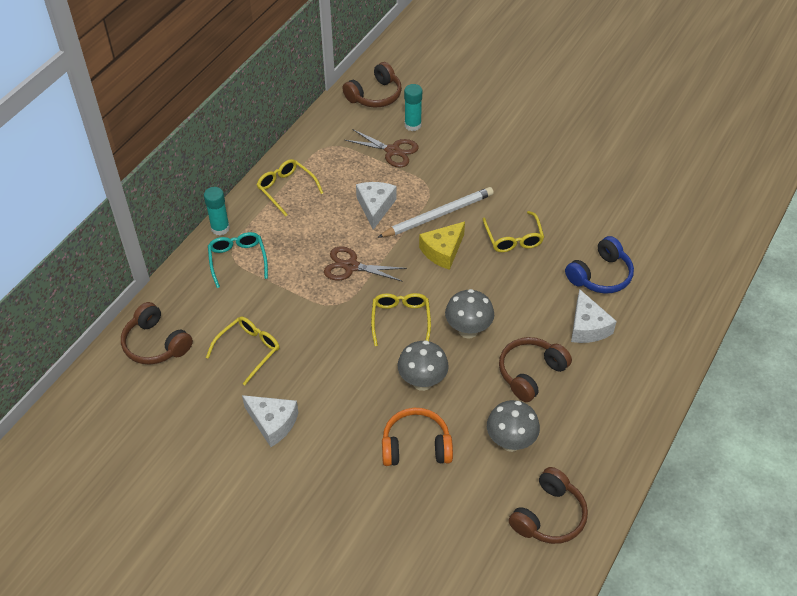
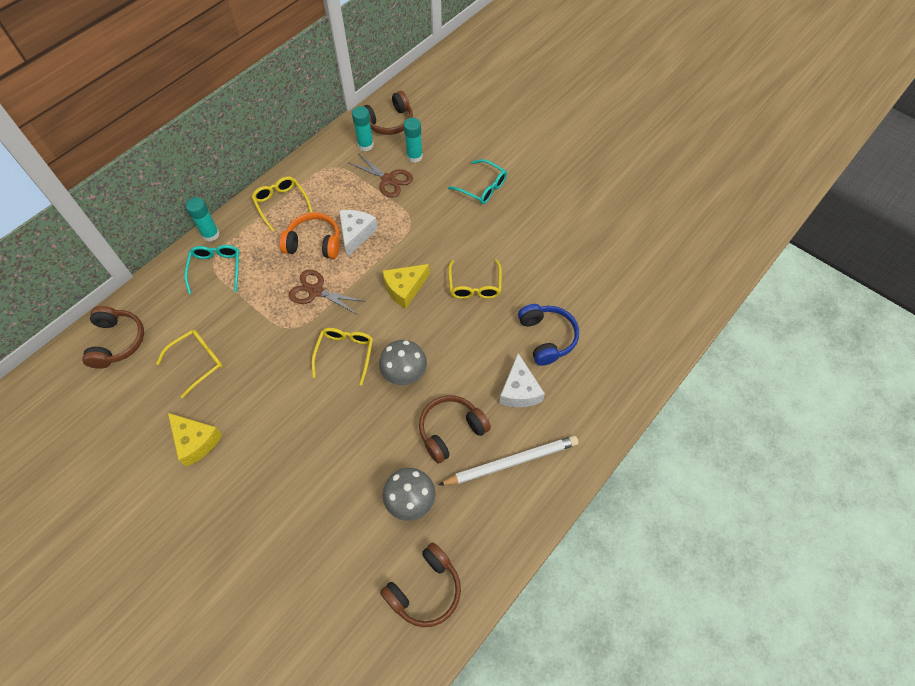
camera: 10 degrees right, 10 degrees up
(155, 344) = (117, 342): brown headphones -> brown headphones turned 150 degrees counterclockwise
(273, 423) = (196, 441): white cheese -> yellow cheese
(357, 121) = (365, 145): none -> turquoise glue stick
(416, 446) = (320, 489): orange headphones -> orange headphones (314, 243)
(422, 382) = (346, 422): grey mushroom -> none
(438, 215) = (411, 251): white pencil -> white pencil (511, 462)
(492, 145) = (482, 187): none -> turquoise glasses
(600, 275) = (547, 337): blue headphones -> blue headphones turned 75 degrees counterclockwise

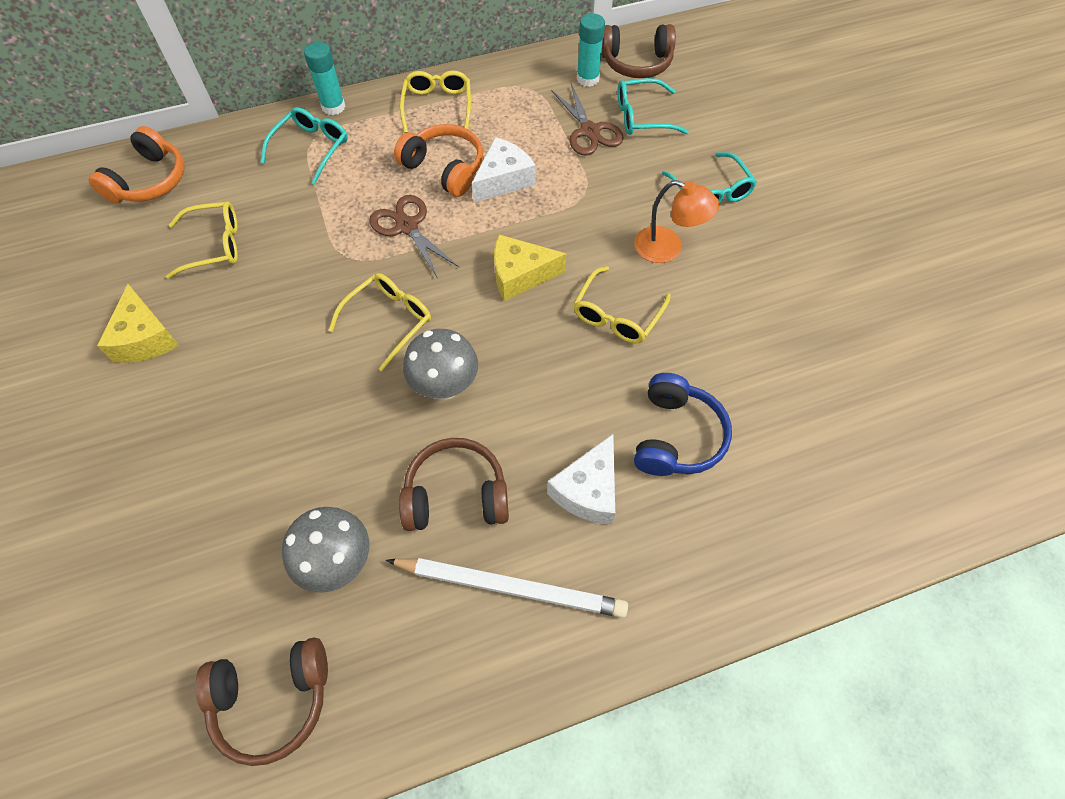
camera: 30 degrees right, 0 degrees up
(117, 342) = (149, 181): brown headphones -> orange headphones
(414, 156) = (642, 116): turquoise glue stick -> turquoise glasses
(479, 233) = (668, 248): none -> orange lamp

